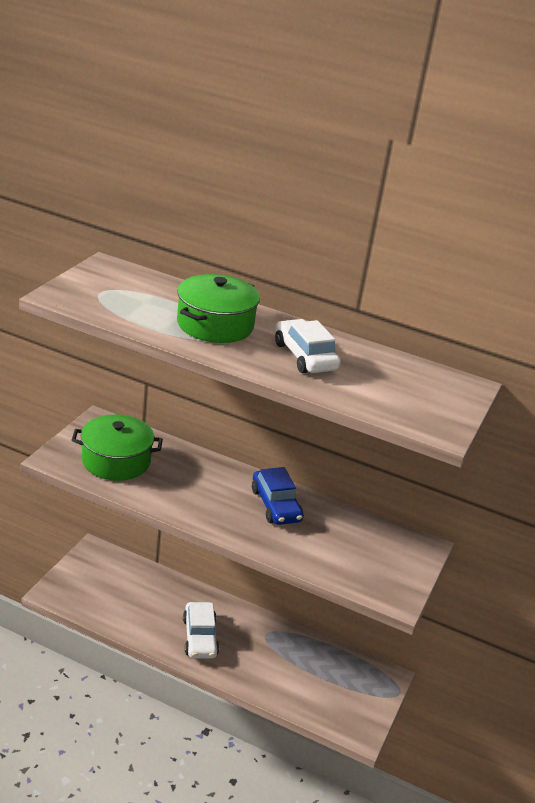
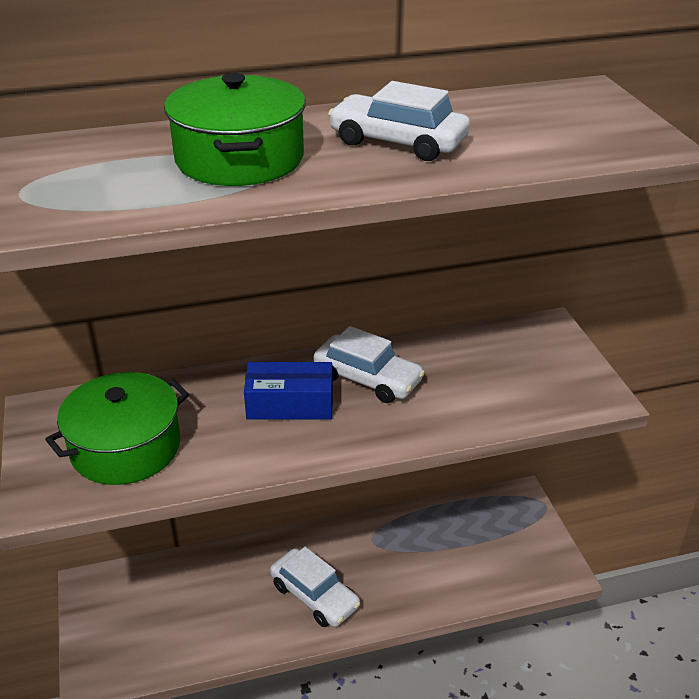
camera: 35 degrees left, 5 degrees up
(218, 491) = (290, 404): none -> blue box
(275, 505) = (367, 379): blue car -> white car

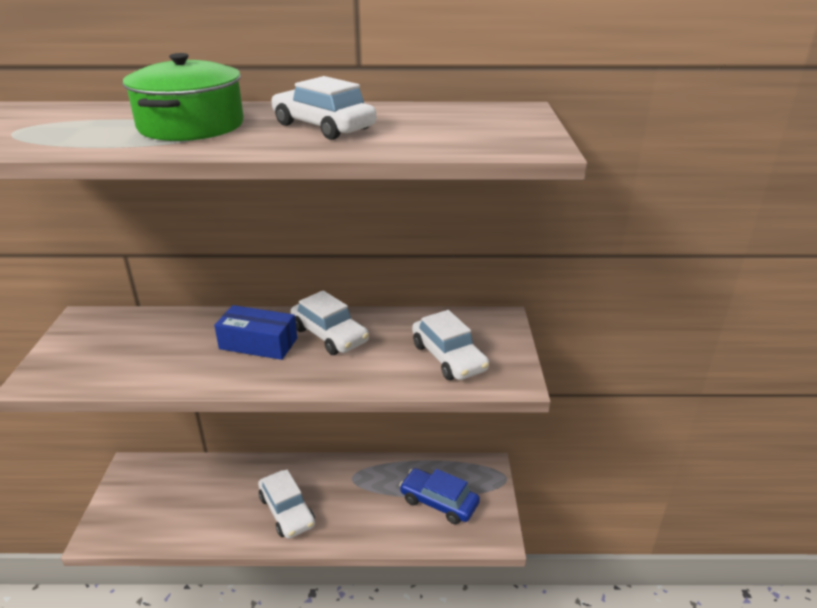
camera: 15 degrees right, 5 degrees down
(125, 447) = (120, 354): green pot -> none
(484, 547) = (439, 502): none -> blue car
(517, 383) = (448, 357): none -> white car

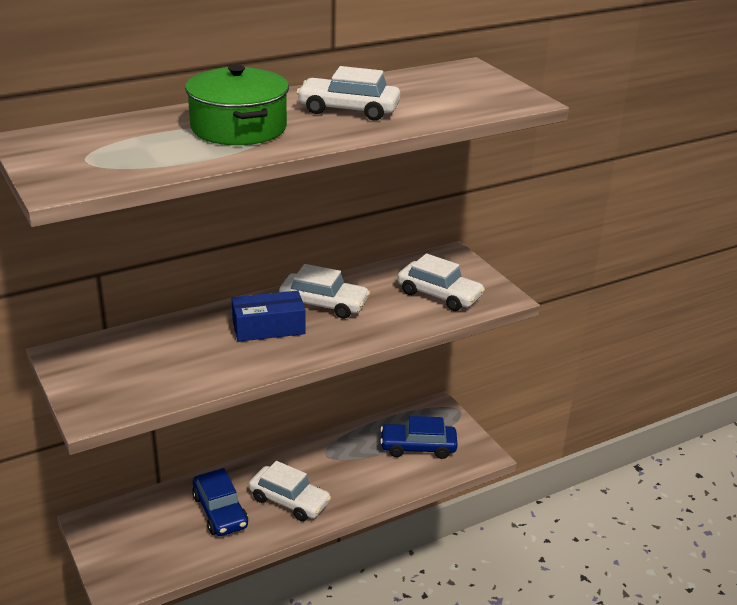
camera: 30 degrees left, 0 degrees up
(226, 498) = (220, 511): none -> blue car

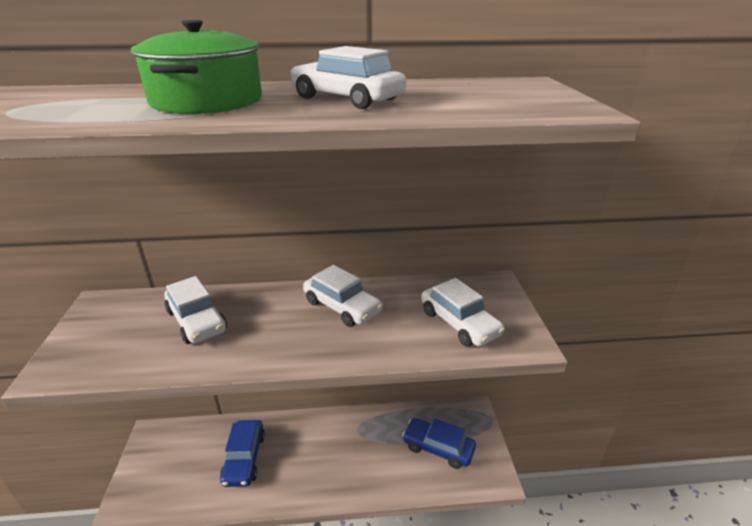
camera: 25 degrees right, 0 degrees up
(268, 328) = (275, 319): blue box -> none
(289, 501) = (302, 467): white car -> white car (196, 321)

